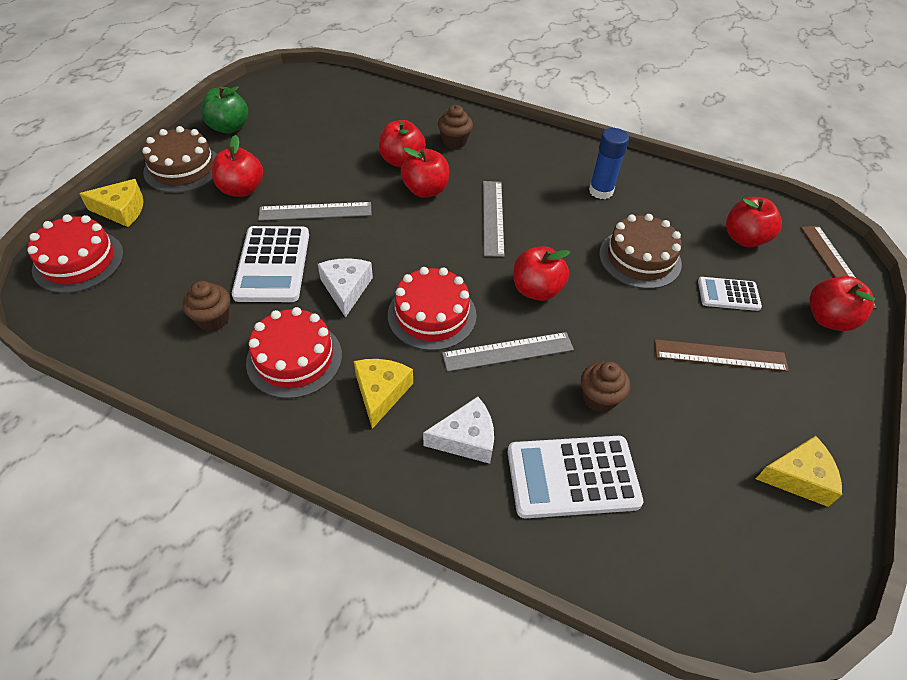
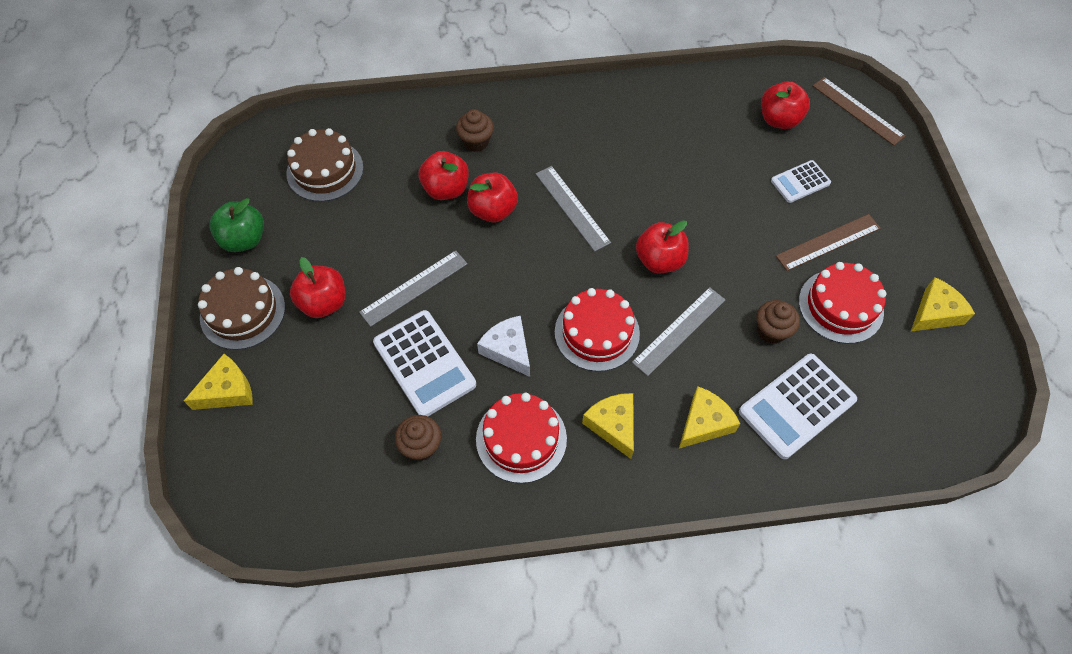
camera: 30 degrees left, 10 degrees up
(78, 261) = (240, 466): red cake -> red cake (840, 306)
(466, 439) = (704, 423): white cheese -> yellow cheese
(601, 191) = (639, 130): blue glue stick -> none
(640, 258) = (715, 184): brown cake -> brown cake (325, 170)
(828, 319) = (880, 165): red apple -> none

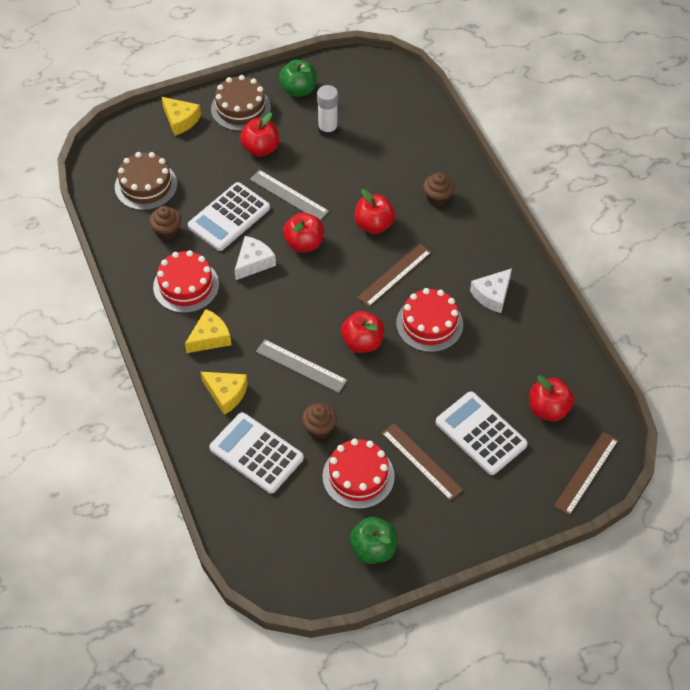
camera: 75 degrees right, 5 degrees down
(325, 170) = (375, 115): brown cake -> brown cake (146, 185)
(325, 223) = (328, 129): none -> white glue stick
(446, 189) = (383, 191): red apple -> red apple (304, 243)
(572, 207) = (394, 275): grey ruler -> brown ruler
(597, 332) = (284, 313): red cake -> red cake (429, 324)
(625, 128) = (492, 295): none -> white cheese
(800, 182) = (480, 433): white calculator -> white calculator, size x1.74
(935, 313) = (373, 549): yellow cheese -> green apple

